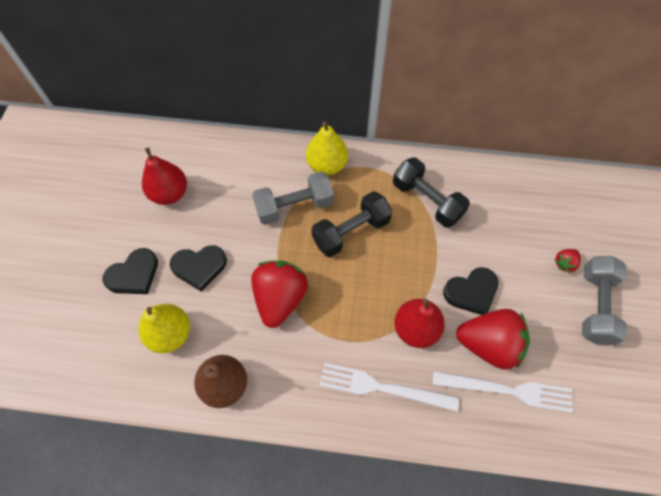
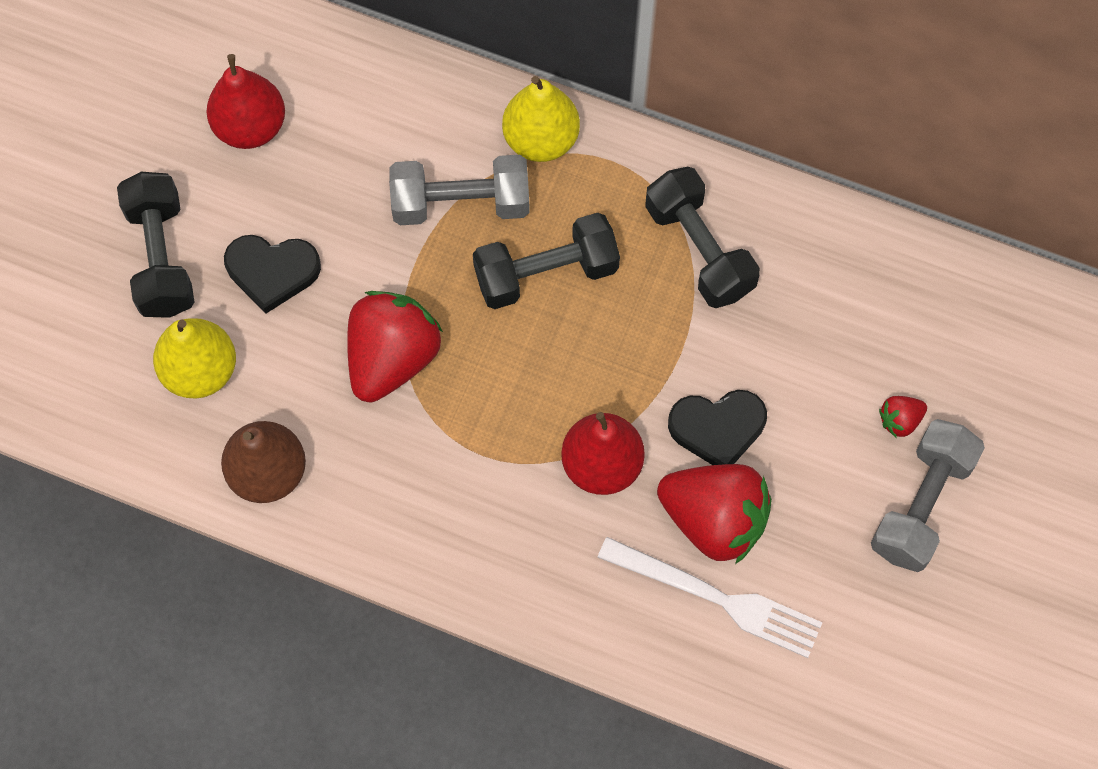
camera: 15 degrees right, 5 degrees up
(134, 274) = (161, 257): black heart -> black dumbbell
(383, 387) = (517, 541): white fork -> none

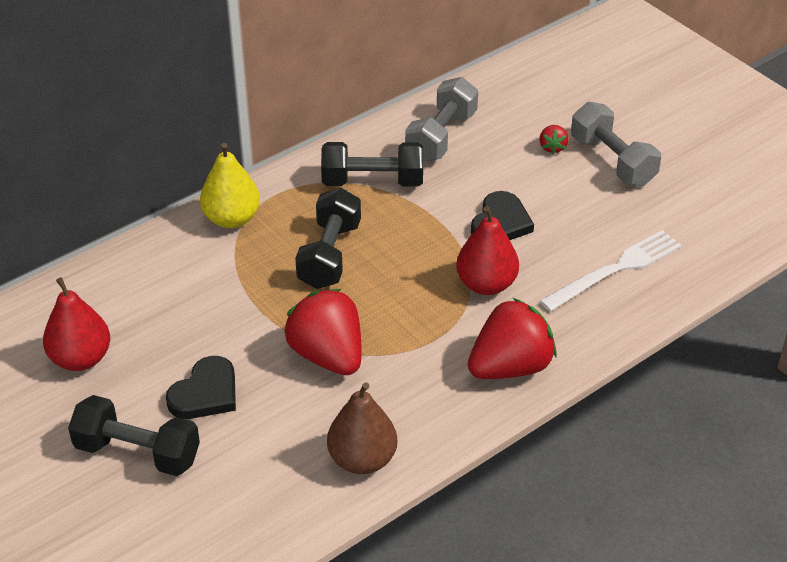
camera: 60 degrees left, 25 degrees down
(200, 371) = (250, 466): yellow pear -> none
(461, 203) = (242, 274): grey dumbbell -> grey dumbbell (441, 136)
(714, 520) = (561, 250): red strawberry -> red strawberry (510, 367)

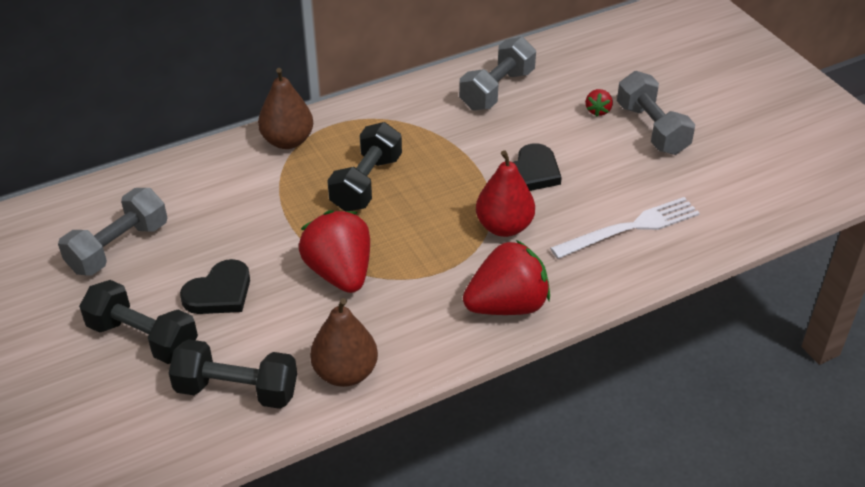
camera: 10 degrees right, 0 degrees up
(81, 359) = (118, 247): red pear -> grey dumbbell
(232, 219) = (287, 141): yellow pear -> brown pear
(372, 181) = (423, 123): black dumbbell -> black dumbbell (236, 390)

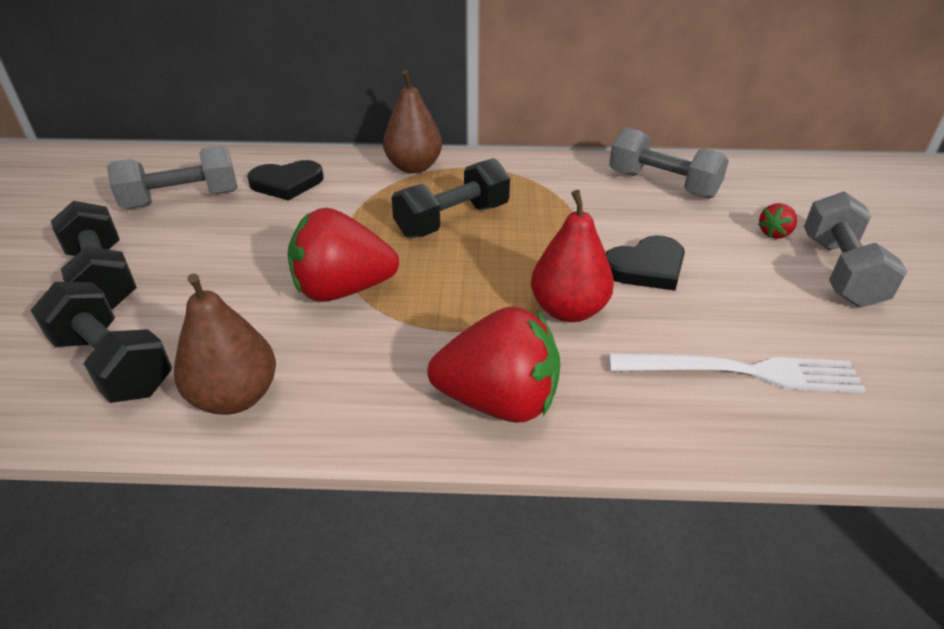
camera: 30 degrees right, 5 degrees down
(219, 292) = (214, 265): black heart -> black heart (287, 183)
(340, 273) = (343, 290): red strawberry -> red strawberry turned 105 degrees counterclockwise
(497, 90) = (662, 184): grey dumbbell -> grey dumbbell turned 60 degrees clockwise

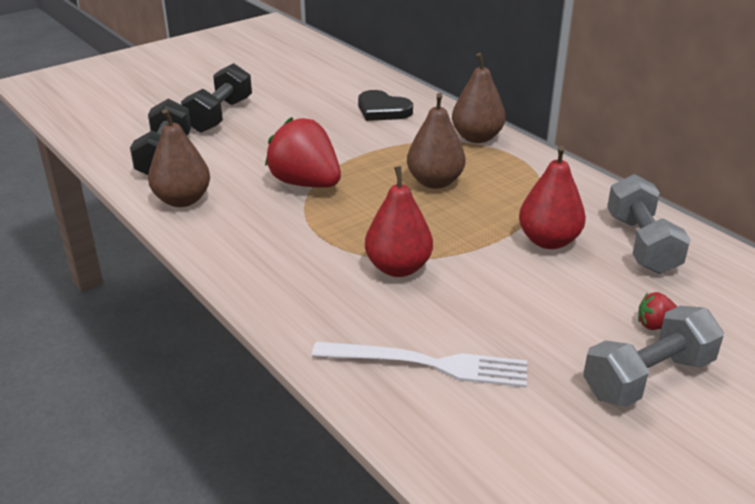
camera: 50 degrees right, 5 degrees down
(182, 200) = (315, 93): grey dumbbell -> none
(452, 220) = (435, 182): black dumbbell -> brown pear
(499, 401) = (276, 279): red strawberry -> none
(614, 217) = (548, 241): none -> red pear
(646, 267) = (500, 280): black heart -> none
(742, 372) = (428, 364): white fork -> white fork turned 45 degrees counterclockwise

